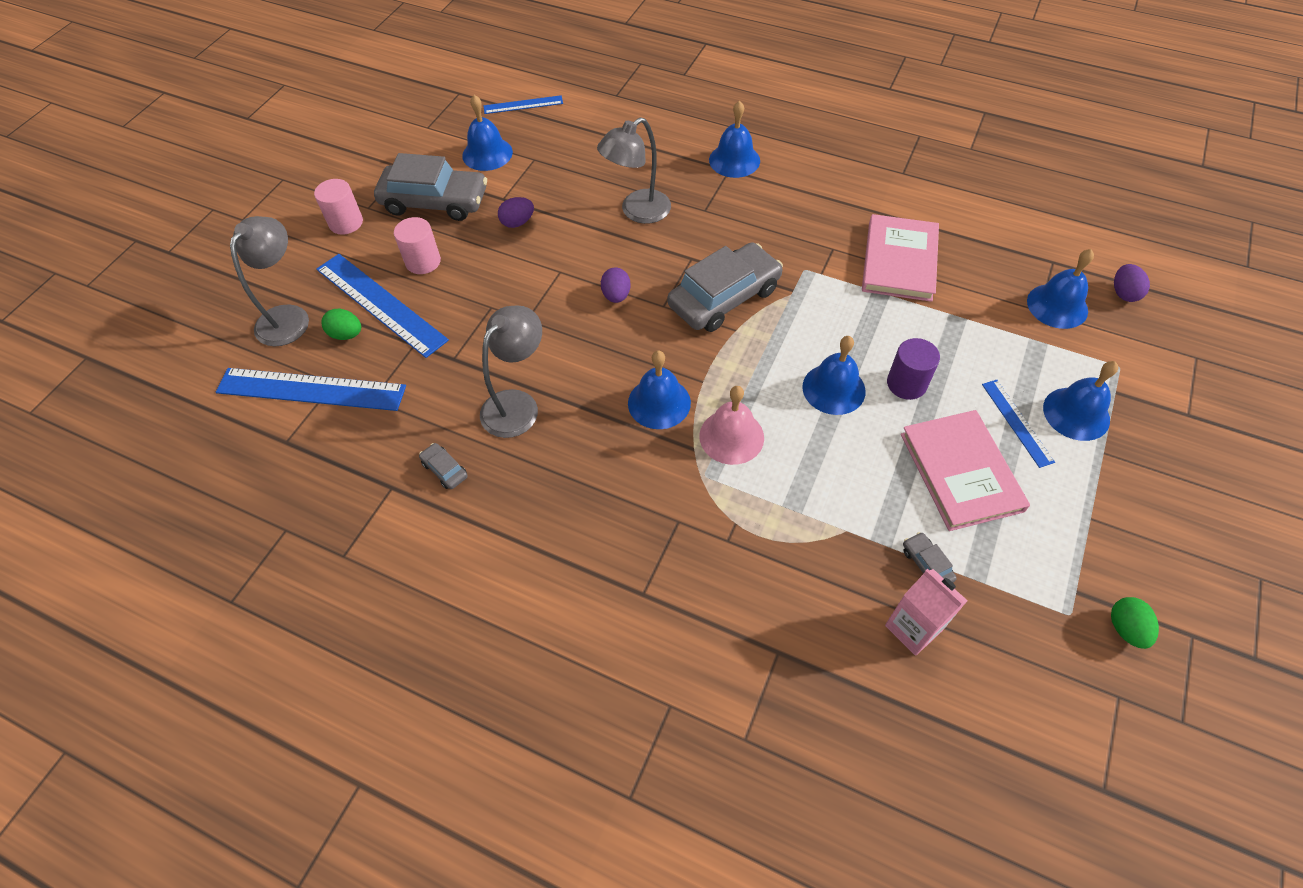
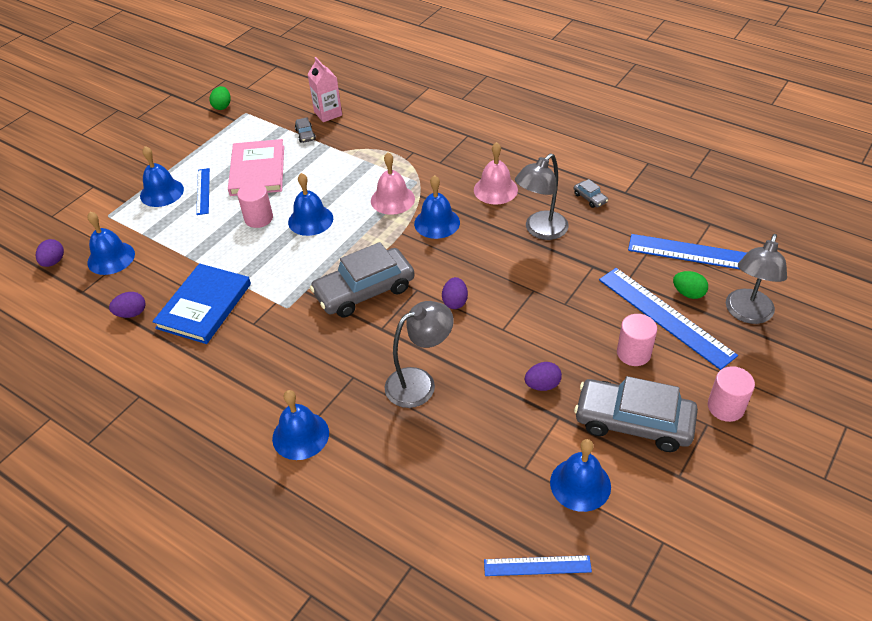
camera: 170 degrees left, 10 degrees down
(584, 471) = (495, 189): none -> pink bell
(899, 261) = (204, 306): pink book -> blue book
(906, 384) = (258, 218): purple cylinder -> pink cylinder
(974, 244) = (131, 313): none -> purple egg

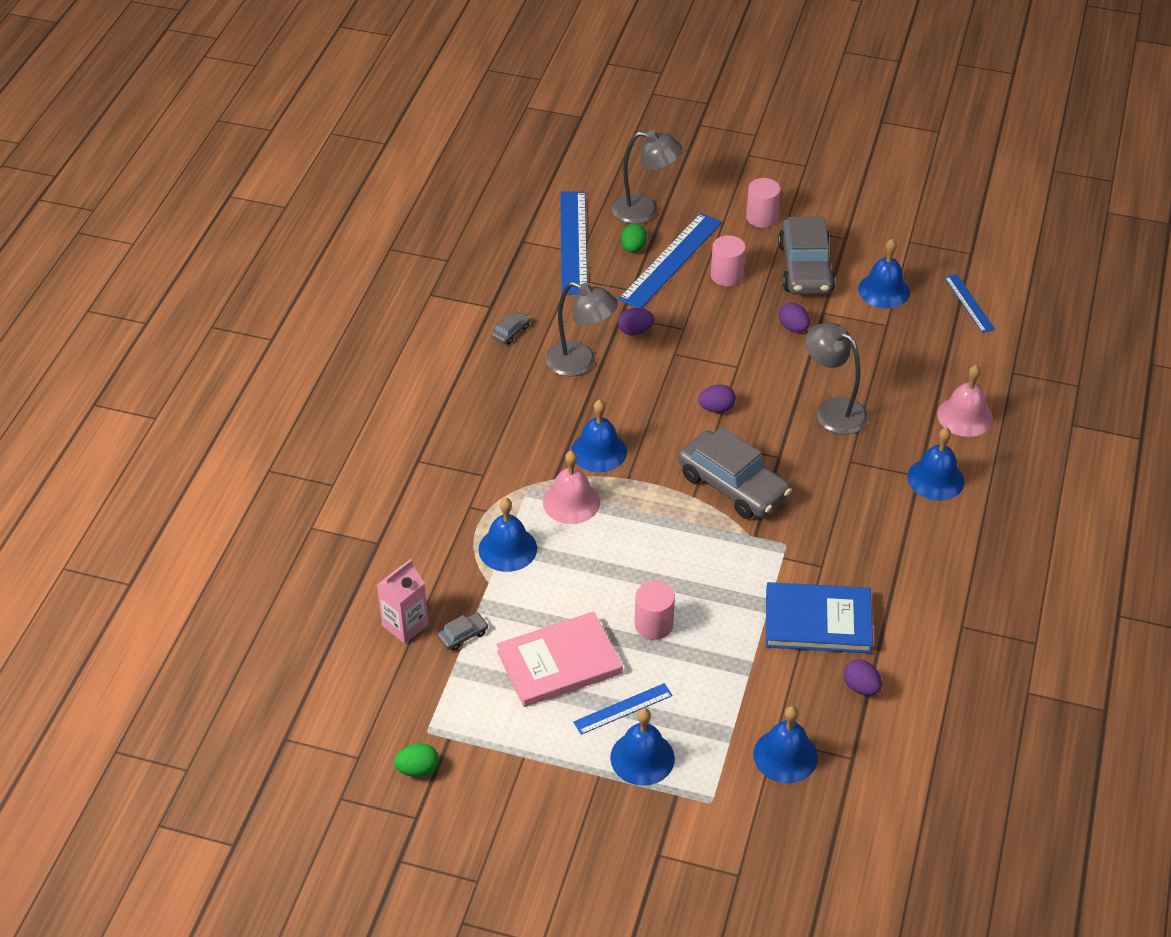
camera: 110 degrees left, 0 degrees up
(54, 262) = (819, 820): purple egg -> purple egg (635, 331)
(310, 220) = (637, 570): blue bell -> blue bell (507, 548)
(495, 189) = (521, 412): pink bell -> pink bell (965, 416)

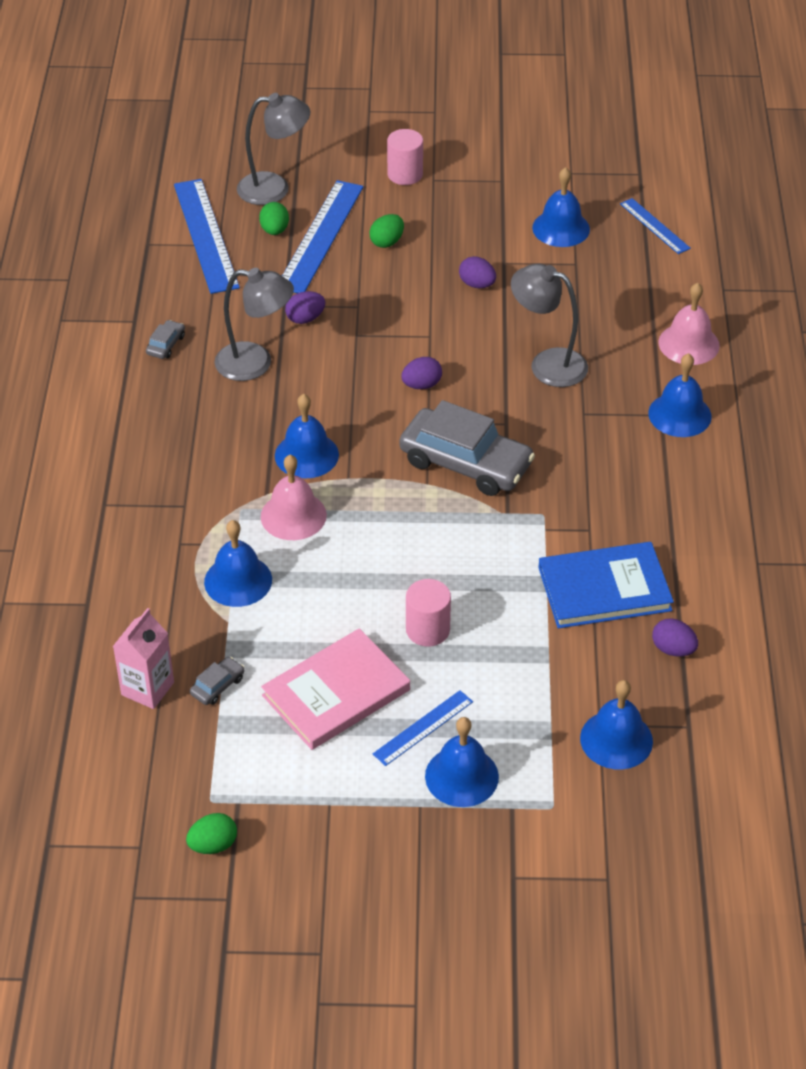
camera: 15 degrees left, 0 degrees up
(726, 275) = (387, 242): pink cylinder -> green egg
(805, 268) = (469, 219): grey car -> none

